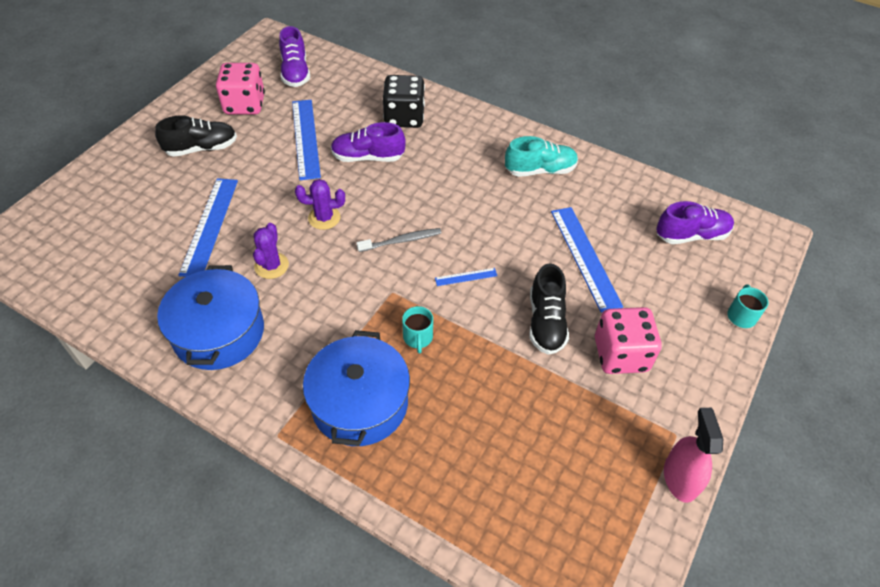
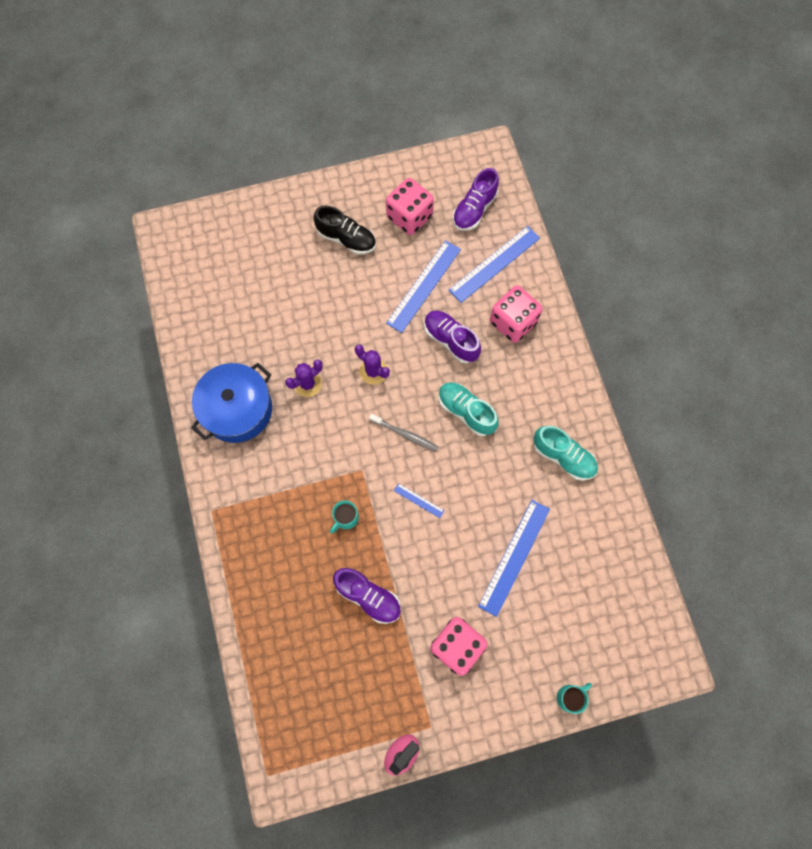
camera: 45 degrees right, 20 degrees up
(210, 226) = (297, 317): blue ruler -> blue ruler (494, 264)
(360, 403) = (272, 532): blue pot -> none
(404, 117) = (513, 322): black dice -> pink dice
(433, 192) = (466, 412): none -> turquoise shoe
(546, 322) = (434, 580): black shoe -> none
(691, 235) = (612, 609): purple shoe -> purple shoe (368, 596)

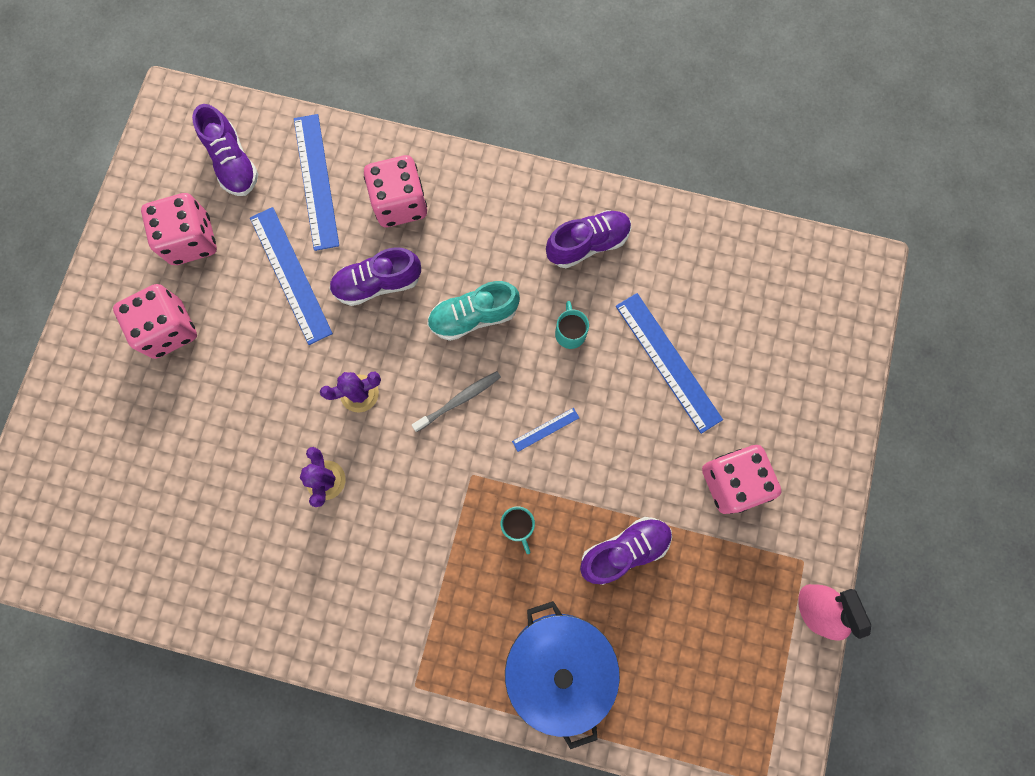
camera: 60 degrees left, 5 degrees up
(237, 409) = (304, 585): blue pot -> blue pot (559, 666)
(346, 239) = (169, 329): black shoe -> pink dice
(563, 457) = (587, 244): turquoise shoe -> purple shoe
(570, 697) = (846, 393): turquoise mug -> turquoise mug (570, 332)

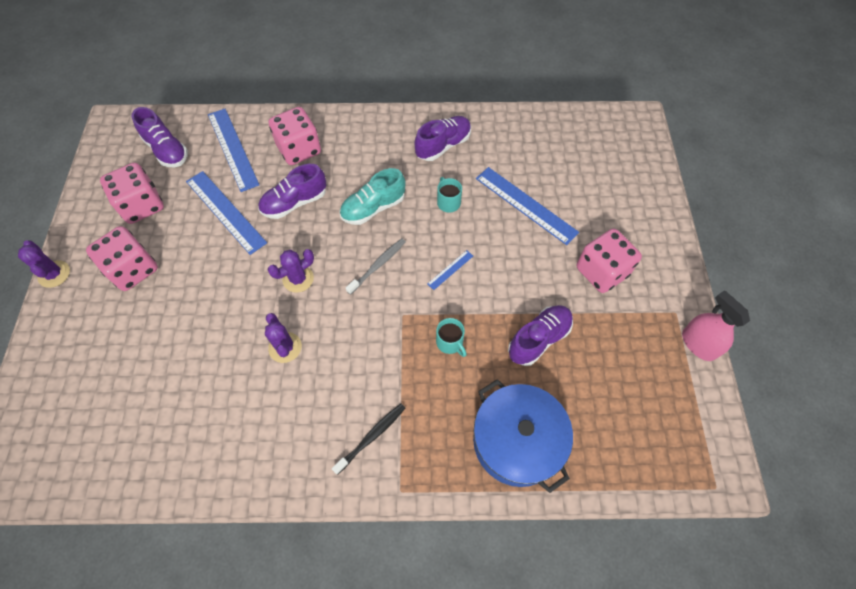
camera: 15 degrees left, 15 degrees down
(77, 312) = (54, 274): none -> purple cactus
(399, 616) = (372, 436): none -> black toothbrush

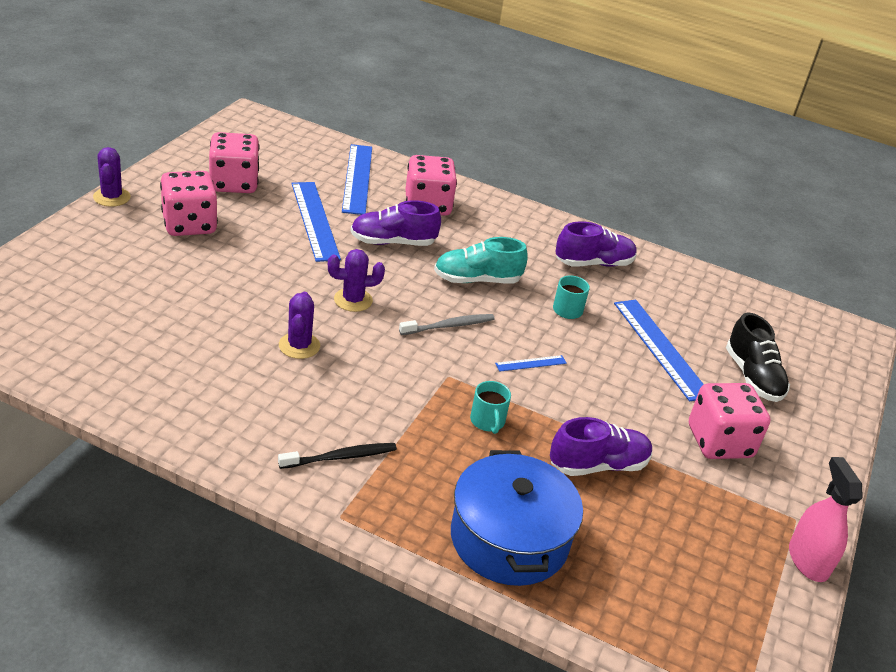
camera: 20 degrees right, 25 degrees down
(167, 150) = (289, 154): purple shoe -> none
(594, 198) = (752, 377): none -> black shoe

